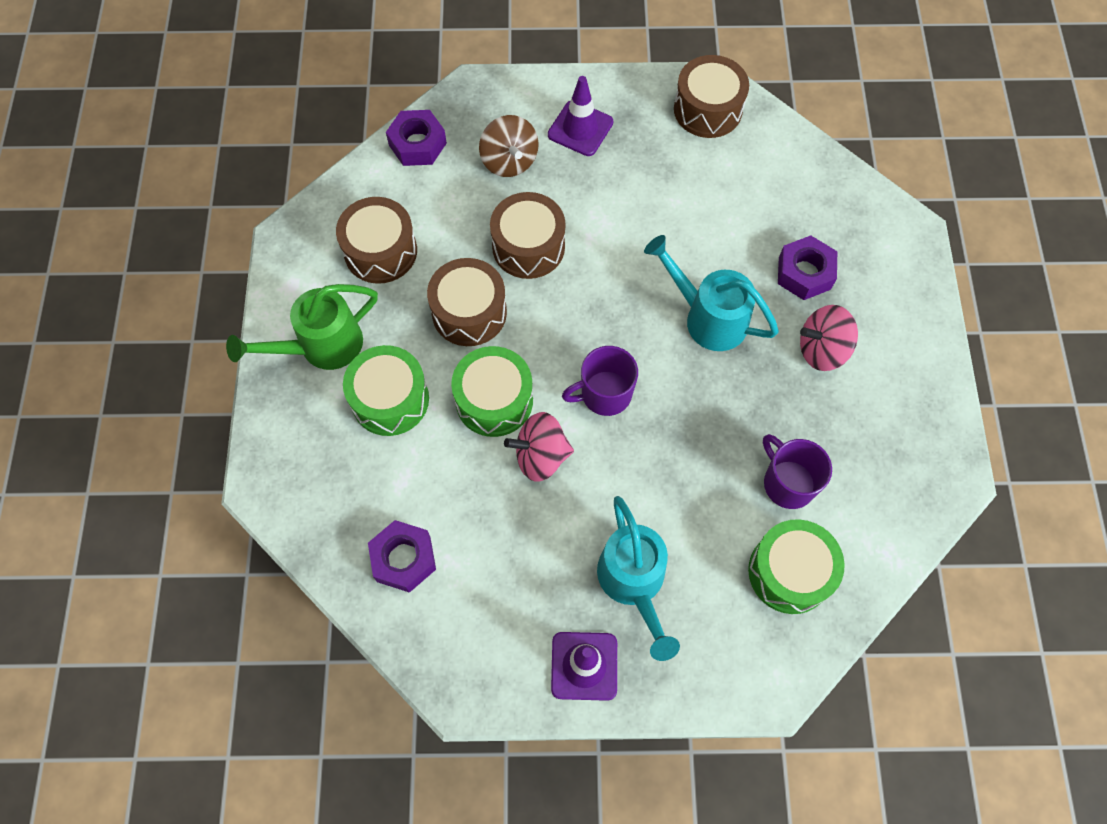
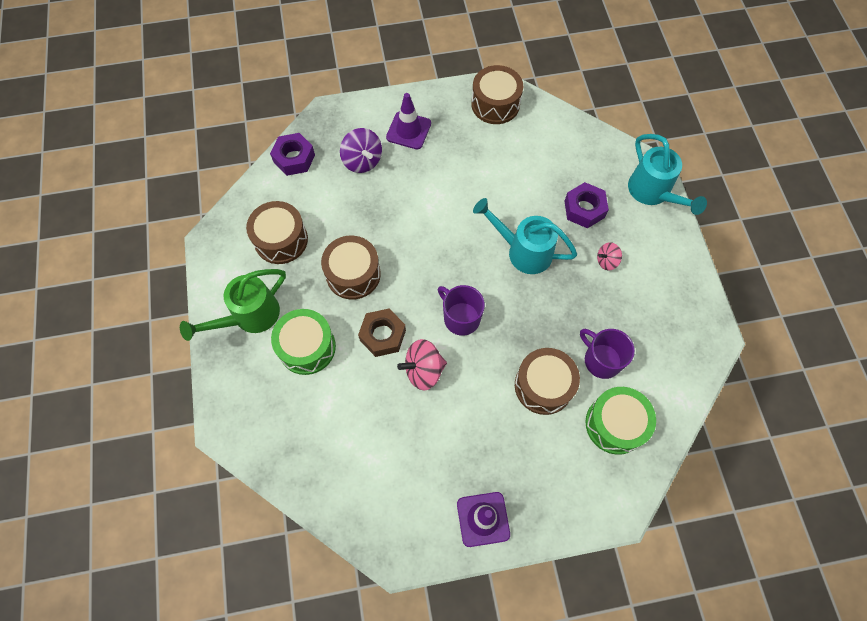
camera: 10 degrees left, 0 degrees up
(403, 559) = (338, 463): purple nut -> none
(494, 400) = (382, 335): green drum -> brown nut
(509, 161) = (362, 161): brown spinning top -> purple spinning top
(528, 246) = (387, 220): brown drum -> brown drum (543, 386)
(604, 394) = (461, 318): purple mug -> purple mug turned 75 degrees clockwise
(634, 582) = (507, 451): turquoise watering can -> turquoise watering can (652, 192)
(822, 349) = (606, 261): pink spinning top -> pink spinning top, size x0.59

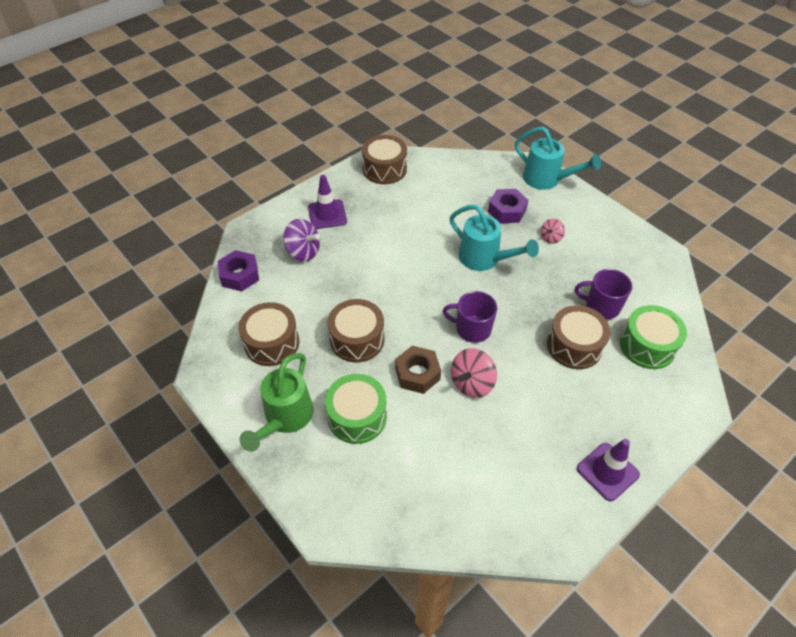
camera: 30 degrees left, 15 degrees down
(523, 251) = (484, 259): turquoise watering can -> turquoise watering can turned 135 degrees counterclockwise

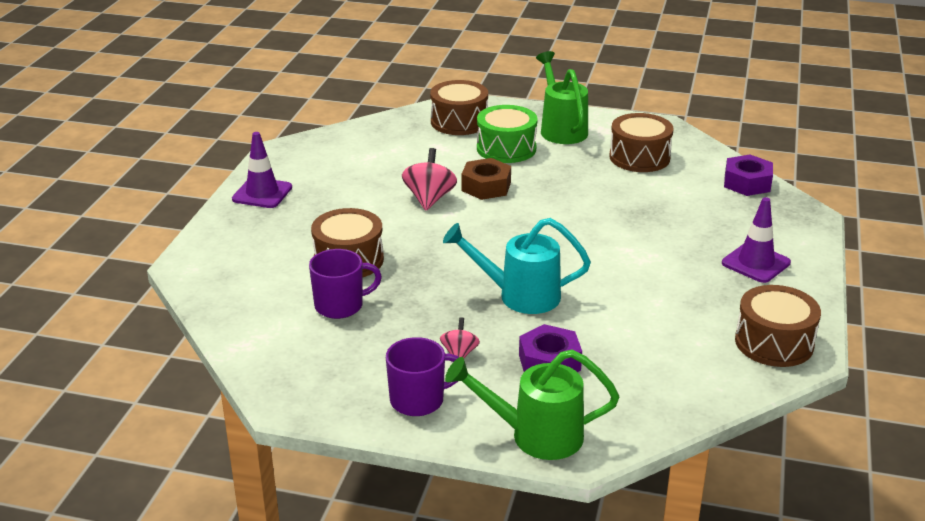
camera: 145 degrees right, 20 degrees down
(303, 252) = (721, 222): purple spinning top -> none
(357, 339) = (569, 186): brown drum -> brown drum (459, 122)
(472, 329) = (468, 233): purple mug -> purple mug (418, 400)
(546, 179) = (536, 435): turquoise watering can -> green watering can
(647, 346) = (265, 290): green drum -> none

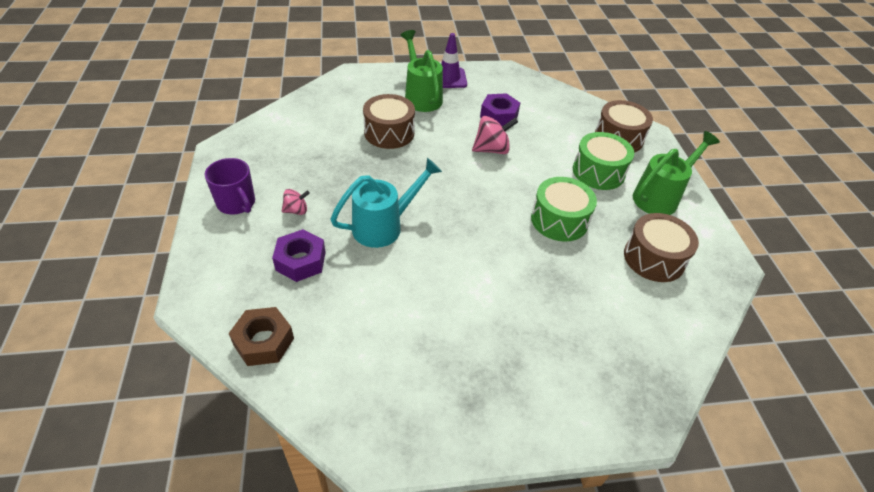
camera: 65 degrees right, 15 degrees up
(340, 305) = (333, 143): purple mug -> none
(486, 186) = (530, 174): brown nut -> brown nut (264, 341)
(520, 296) = (383, 226): turquoise watering can -> turquoise watering can turned 75 degrees clockwise
(536, 435) = (207, 272): green watering can -> green watering can (421, 97)
(566, 189) = (559, 220): none -> green drum
(747, 183) = (672, 353): purple nut -> purple nut (499, 115)
(755, 263) = (518, 382): purple traffic cone -> none
(774, 343) = (382, 417): brown drum -> none

